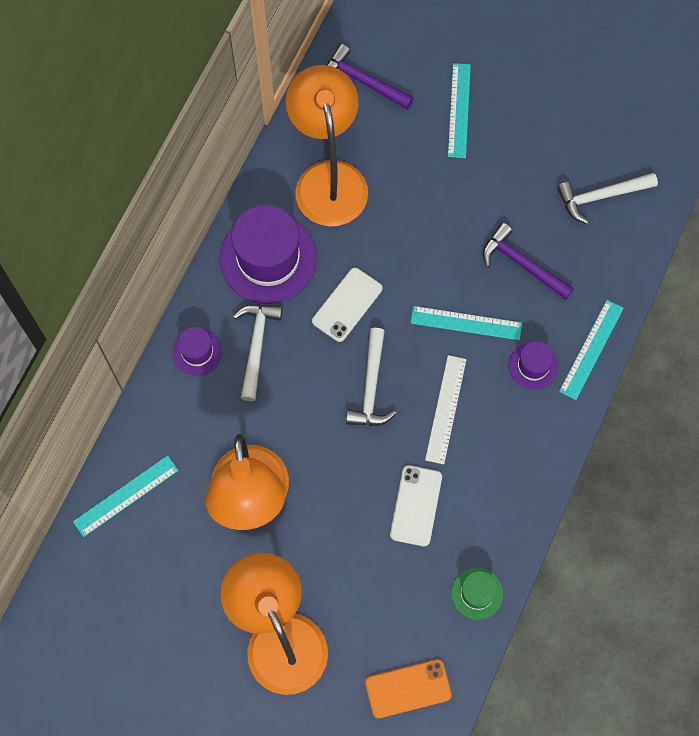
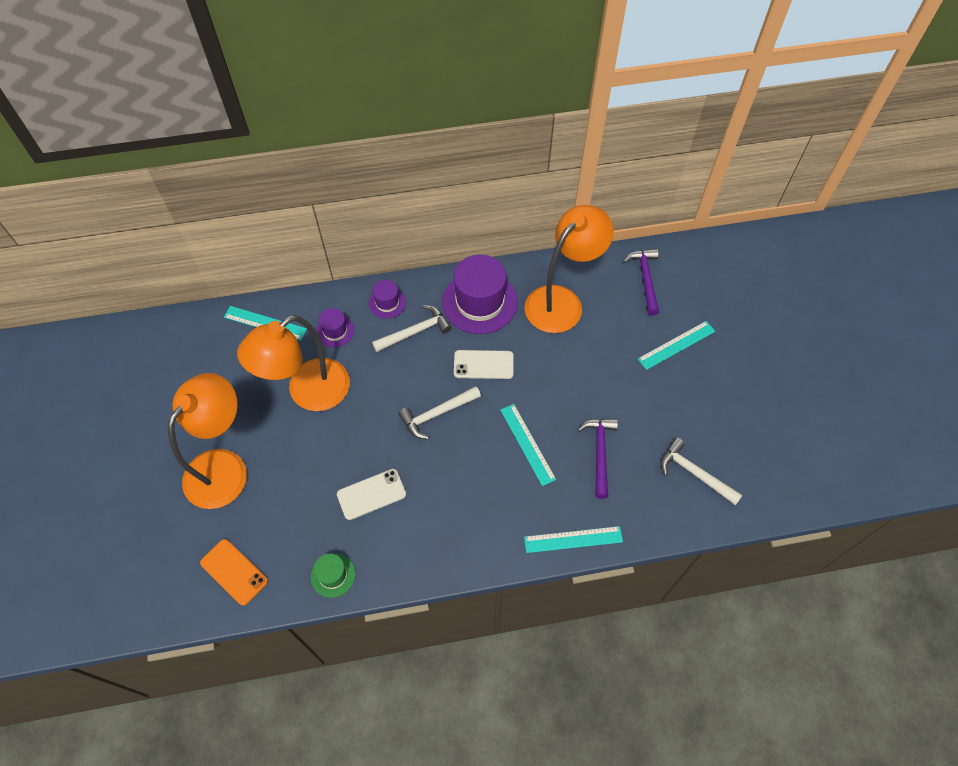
camera: 55 degrees right, 10 degrees down
(445, 409) = (455, 470): white ruler -> none
(533, 366) = (530, 507): purple hat -> purple hat (335, 331)

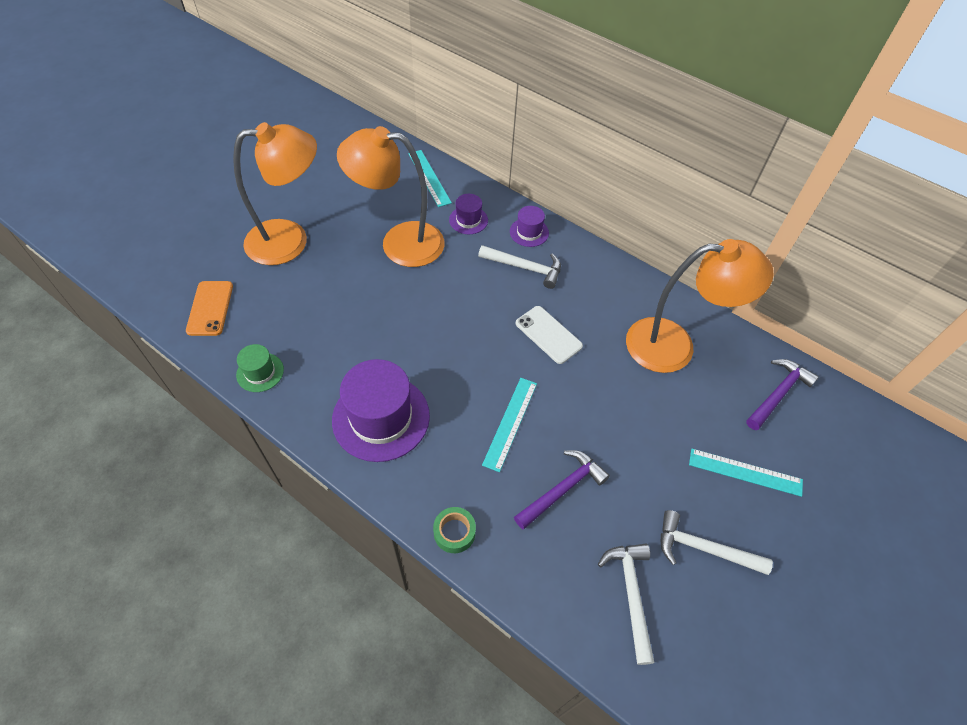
camera: 45 degrees right, 5 degrees down
(371, 494) = (353, 345): white phone -> none
(437, 414) = (468, 336): white hammer -> white hammer (703, 548)
(479, 302) = (602, 289): purple hat -> purple hat (381, 417)
(573, 539) = (454, 532): turquoise ruler -> green tape

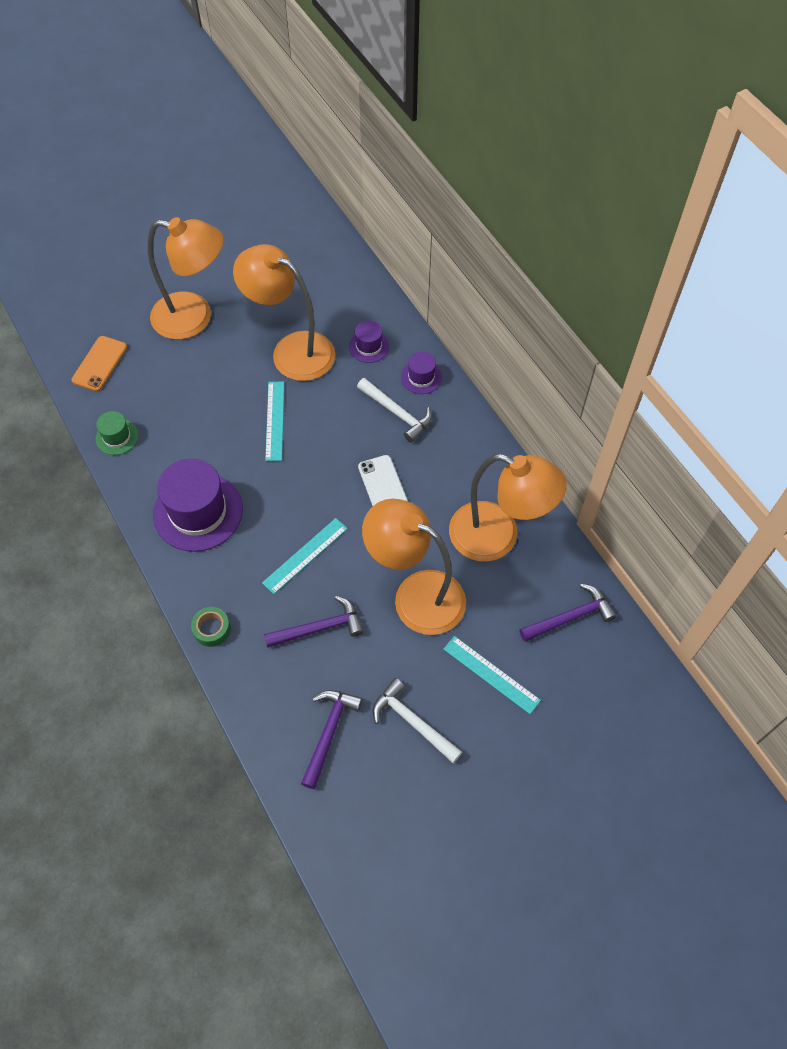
camera: 25 degrees right, 5 degrees up
(429, 178) = (354, 289): turquoise ruler -> turquoise ruler (275, 420)
(630, 594) = (328, 733): white hammer -> purple hammer
(634, 423) = (416, 595): none -> orange lamp

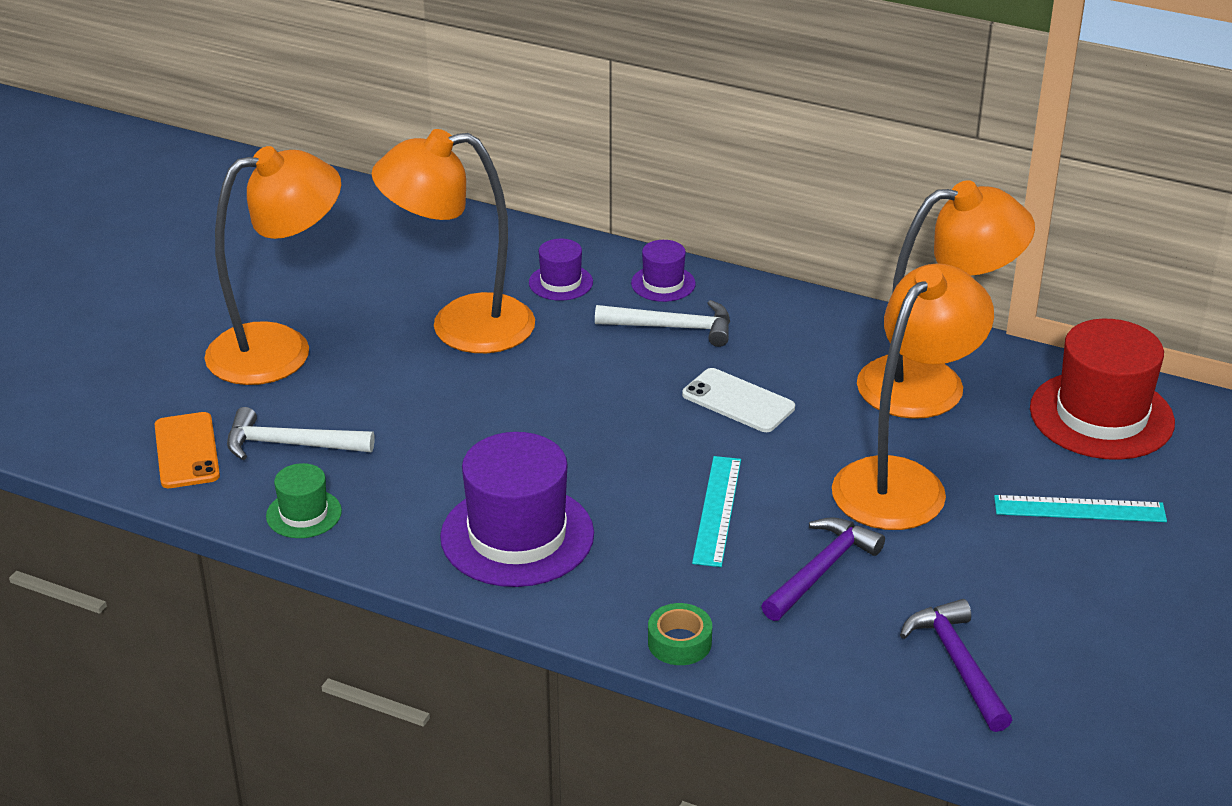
camera: 35 degrees left, 25 degrees down
(275, 420) = (518, 401): turquoise ruler -> none
(412, 722) = (1045, 599): white hammer -> white hammer (290, 445)
(416, 595) = (902, 481): orange lamp -> orange lamp turned 135 degrees clockwise
(570, 617) = (1101, 415): purple hammer -> red hat

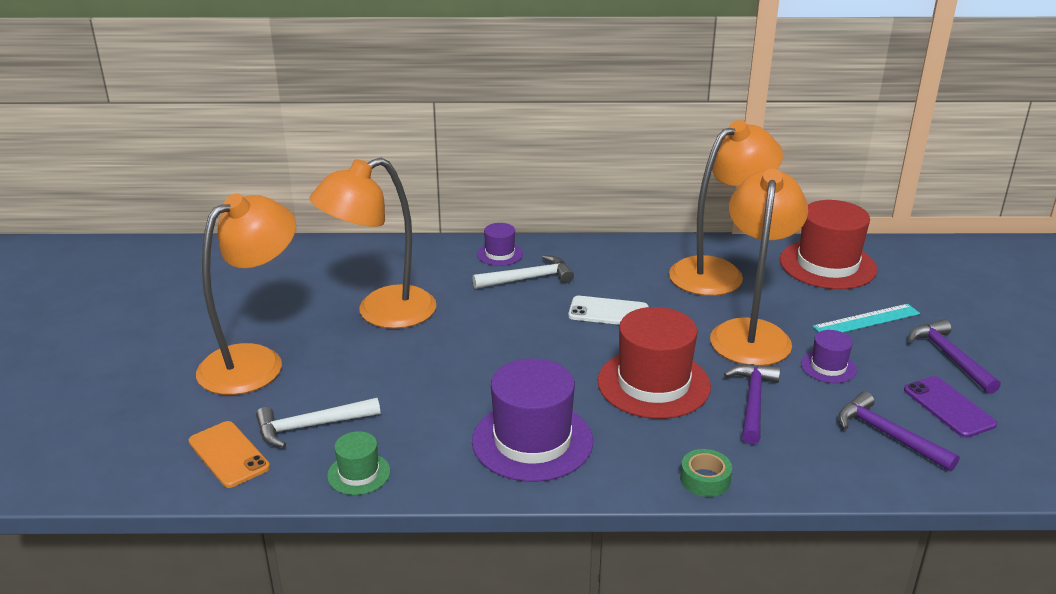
camera: 25 degrees left, 5 degrees down
(560, 282) = (430, 269): purple hat -> purple hat (828, 367)
(717, 510) = (653, 384): turquoise ruler -> red hat
(1076, 655) = (948, 407): none -> purple phone
(1147, 592) = (949, 357): none -> purple hammer

